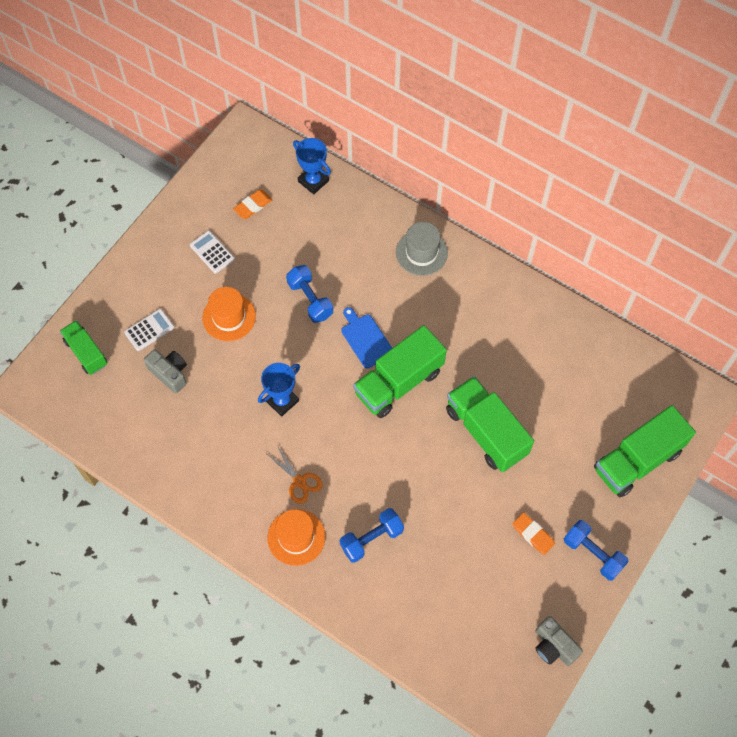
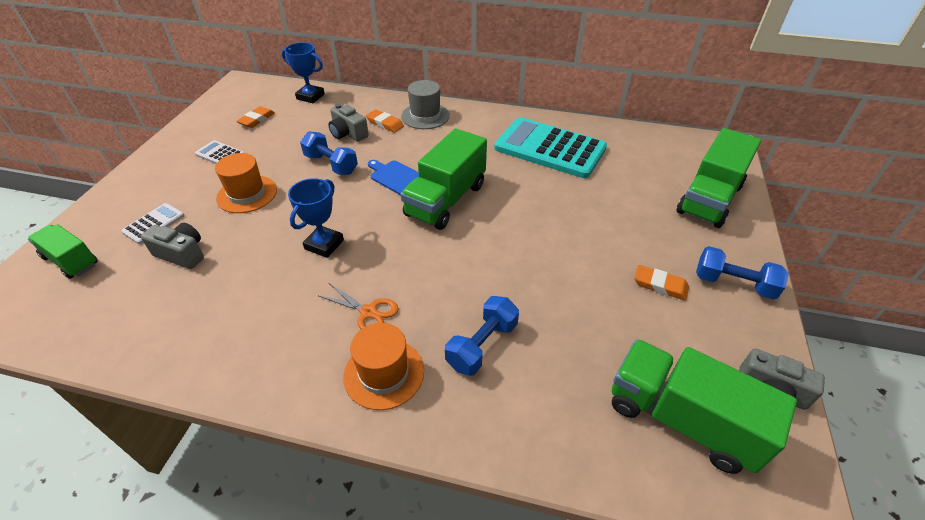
camera: 20 degrees left, 20 degrees down
(337, 257) = (348, 133): none -> grey camera
(377, 252) = (385, 123): none -> orange eraser
(486, 432) = (554, 215): green truck -> green truck (681, 419)
(525, 344) = (550, 148): none -> turquoise calculator

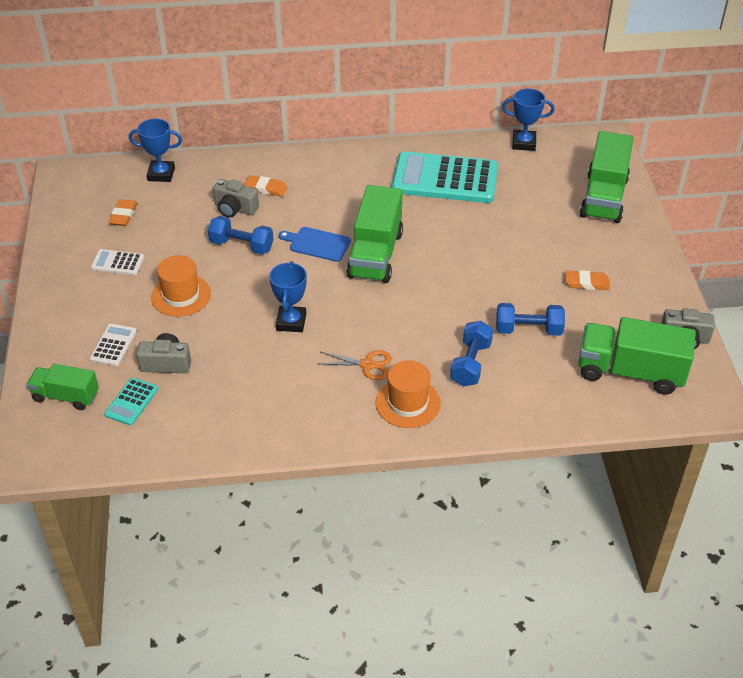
camera: 20 degrees left, 0 degrees up
(119, 284) = (131, 402): none -> turquoise calculator
(425, 116) = (302, 170): grey hat -> none
(641, 134) = (524, 143): none -> blue trophy
(733, 283) = (641, 267): blue dumbbell -> blue dumbbell (528, 330)

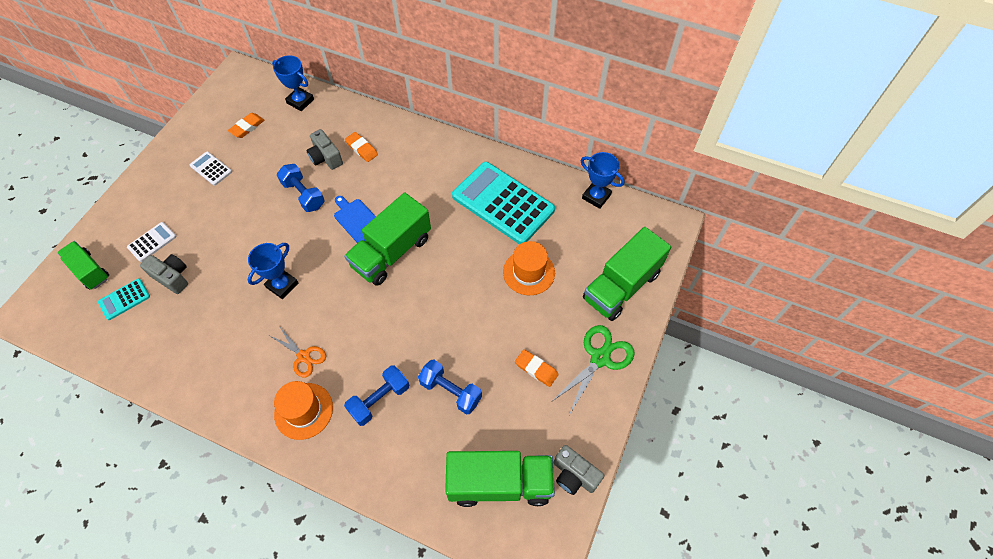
camera: 30 degrees right, 15 degrees up
(181, 295) = (228, 220): orange hat -> orange hat (529, 272)
(630, 372) = (500, 483): green truck -> green truck turned 135 degrees clockwise
(632, 253) = (600, 358): none -> green scissors

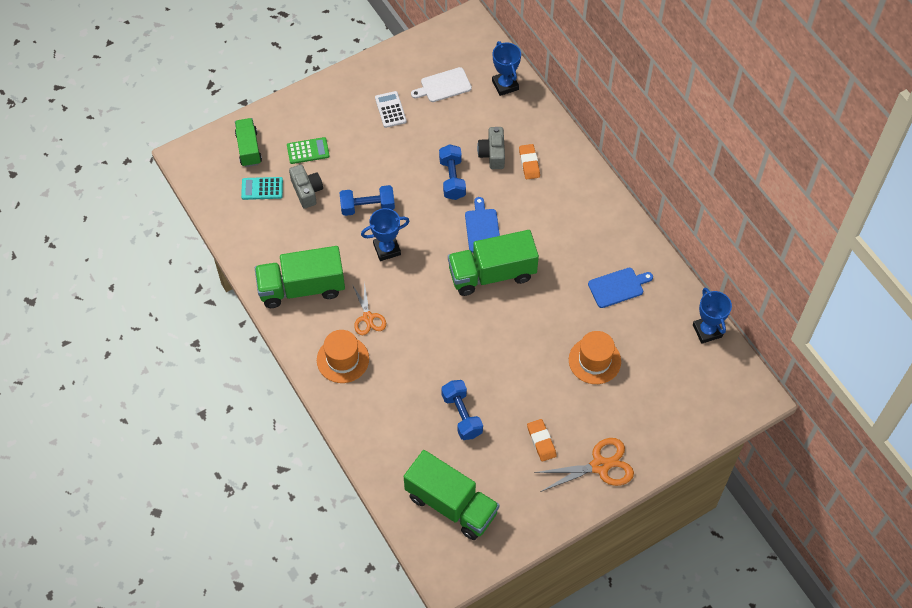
camera: 35 degrees right, 0 degrees up
(152, 242) = (308, 151): white calculator -> green calculator
(247, 127) = (443, 86): orange eraser -> white cutting board
(379, 400) = (403, 387): blue dumbbell -> blue dumbbell (367, 207)
(503, 203) = (618, 287): turquoise calculator -> blue cutting board
(574, 475) = (511, 536): grey camera -> none
(600, 358) = (600, 466): green scissors -> orange scissors
(621, 286) = (665, 421): green truck -> green truck (302, 288)

